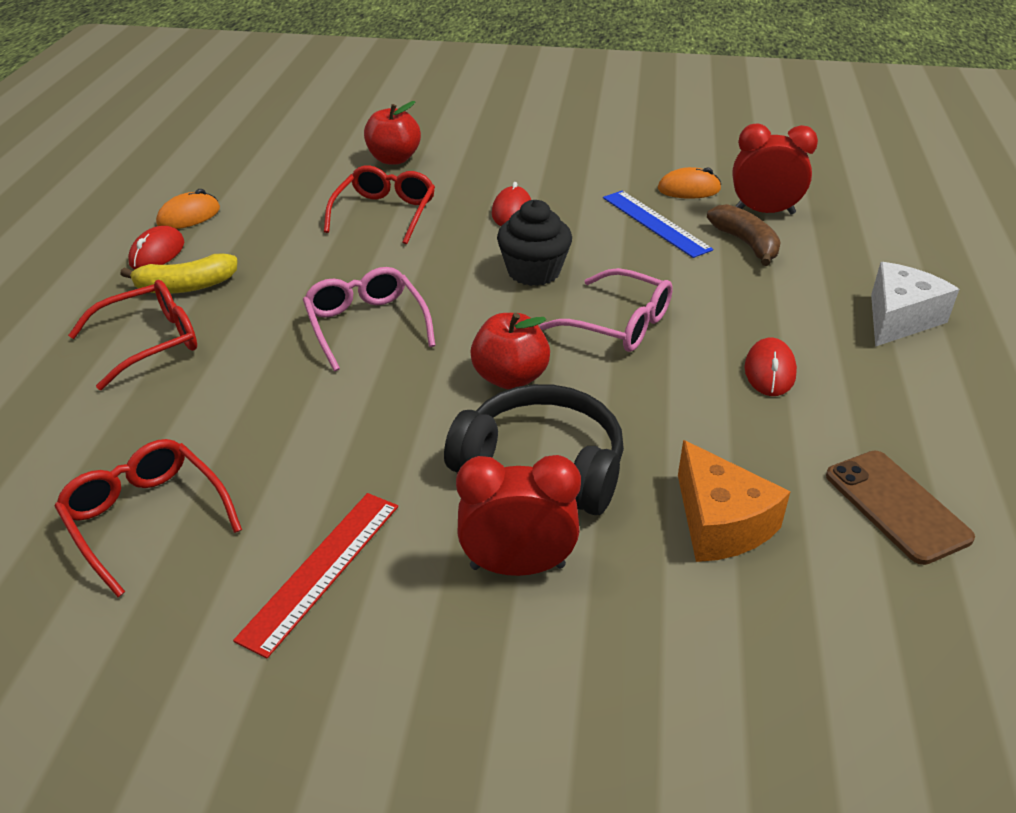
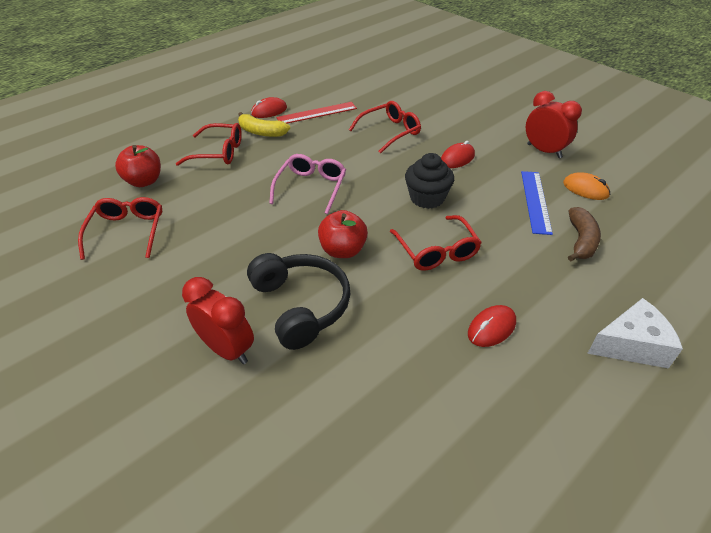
camera: 40 degrees right, 5 degrees up
(189, 216) = (302, 98): orange mouse -> none
(321, 569) = (155, 295): red ruler -> red ruler (317, 113)
(393, 159) = (430, 104): red apple -> red apple (144, 181)
(619, 324) = (436, 251): pink glasses -> red glasses
(720, 523) = (348, 396): orange cheese -> none
(764, 212) = (621, 226): red clock -> red clock (544, 151)
(896, 506) = (464, 461): brown phone -> none

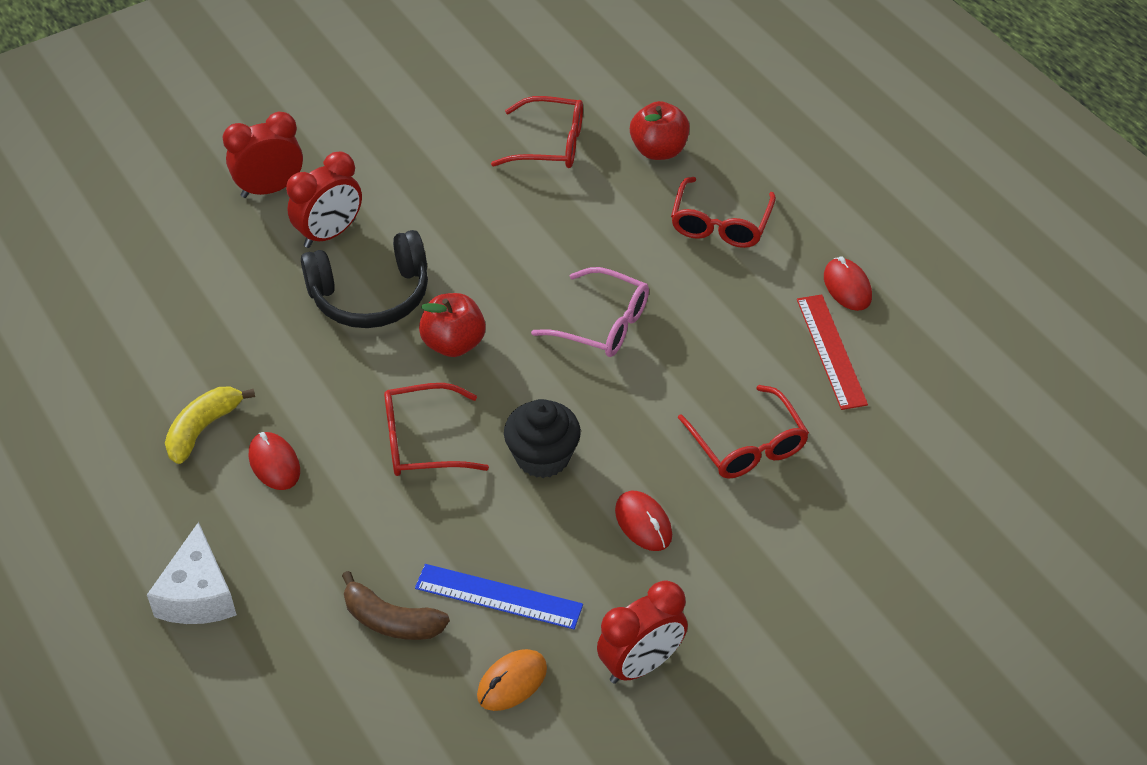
camera: 100 degrees right, 5 degrees up
(160, 415) = (270, 189): none -> red clock
(261, 132) = (774, 275): yellow banana -> yellow banana (203, 429)

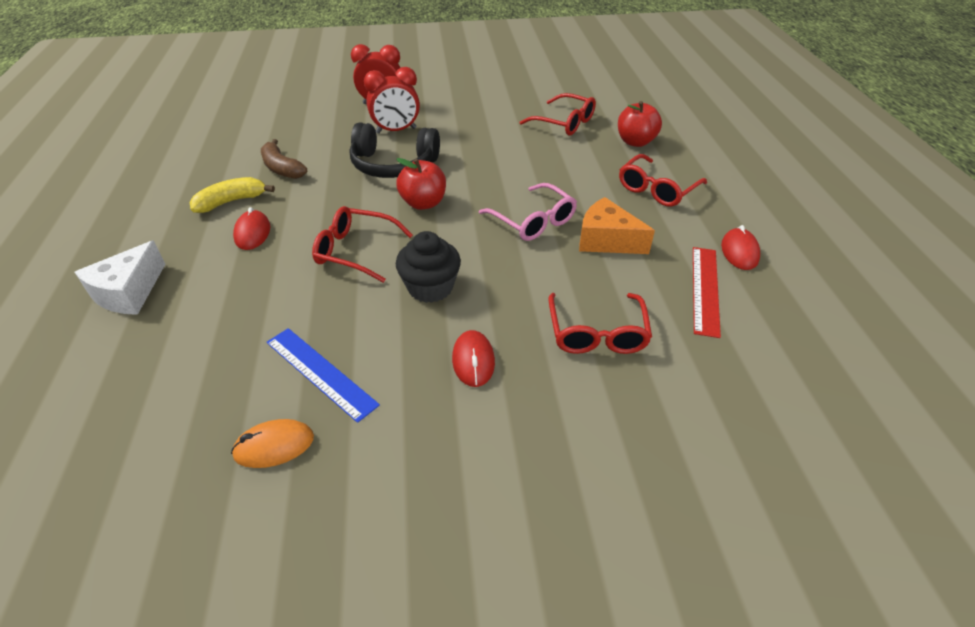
camera: 25 degrees right, 5 degrees down
(391, 621) = (230, 359): brown banana -> brown banana (282, 168)
(641, 664) = (390, 478): red clock -> none
(699, 322) = (606, 240): none -> orange cheese

